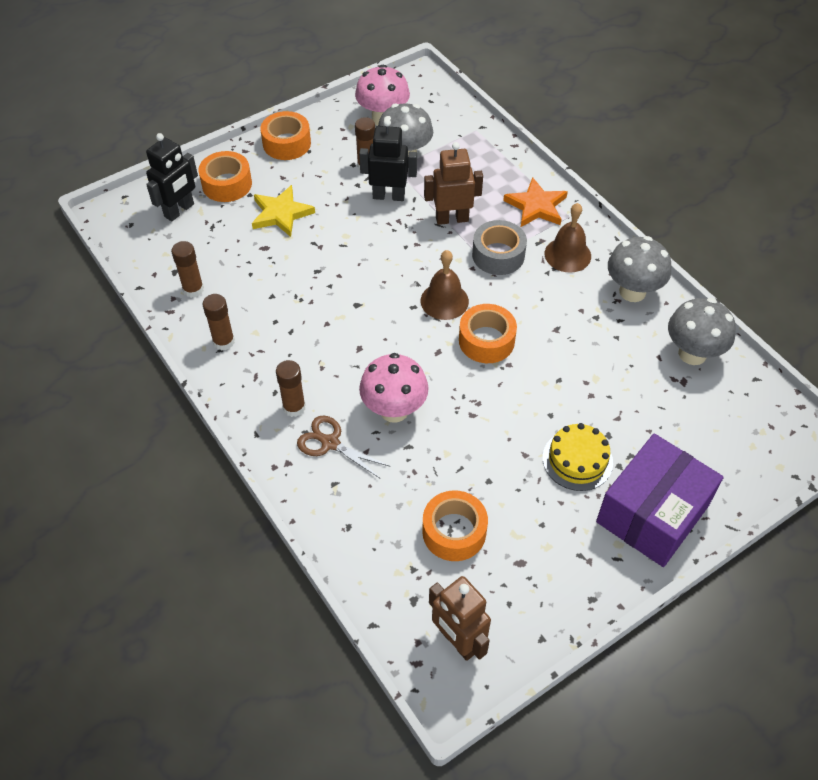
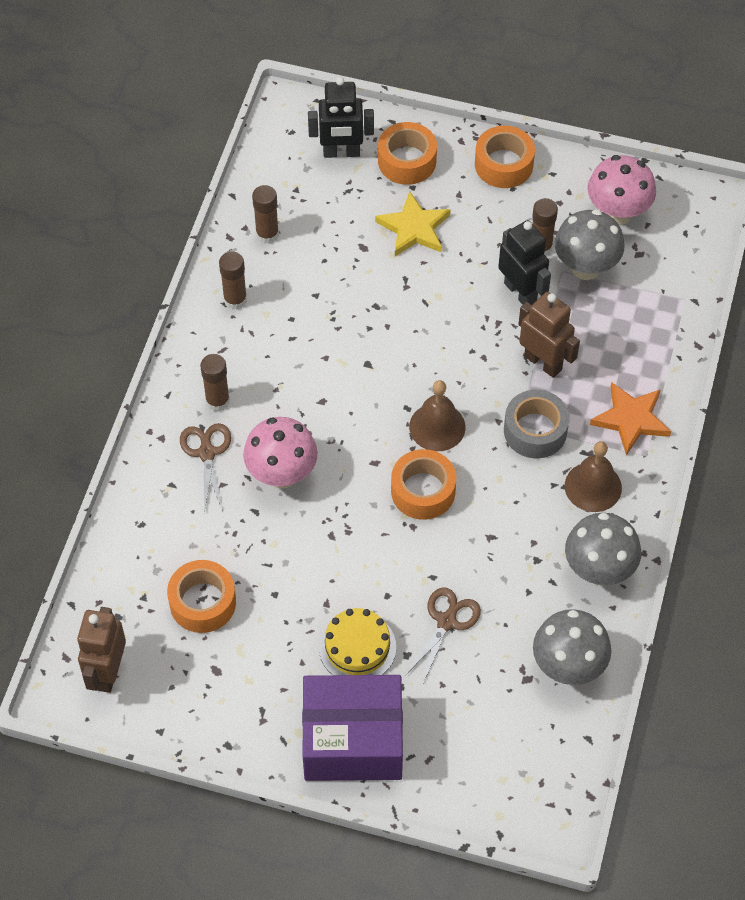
camera: 50 degrees right, 5 degrees up
(601, 395) = (446, 622): none -> brown scissors

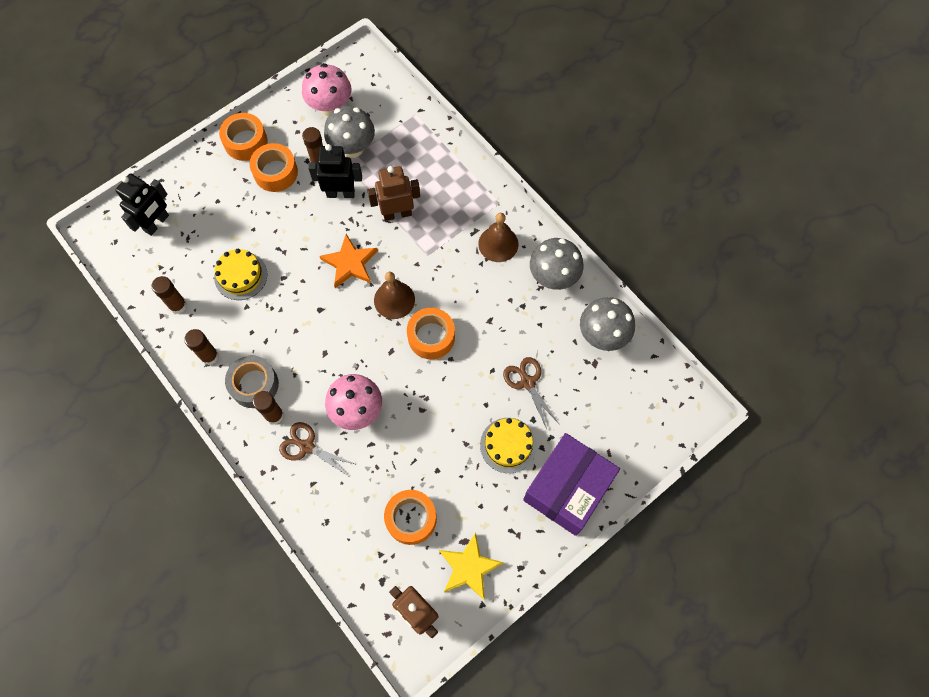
camera: 55 degrees left, 10 degrees up
(345, 266) = (241, 276): none -> yellow cake
(407, 161) = (196, 191): orange tape -> orange tape (275, 172)
(414, 228) = (247, 220): yellow star -> yellow star (469, 567)
(535, 430) = (438, 249): grey tape -> grey tape (254, 385)
(631, 419) = (470, 194): orange star -> orange star (350, 263)

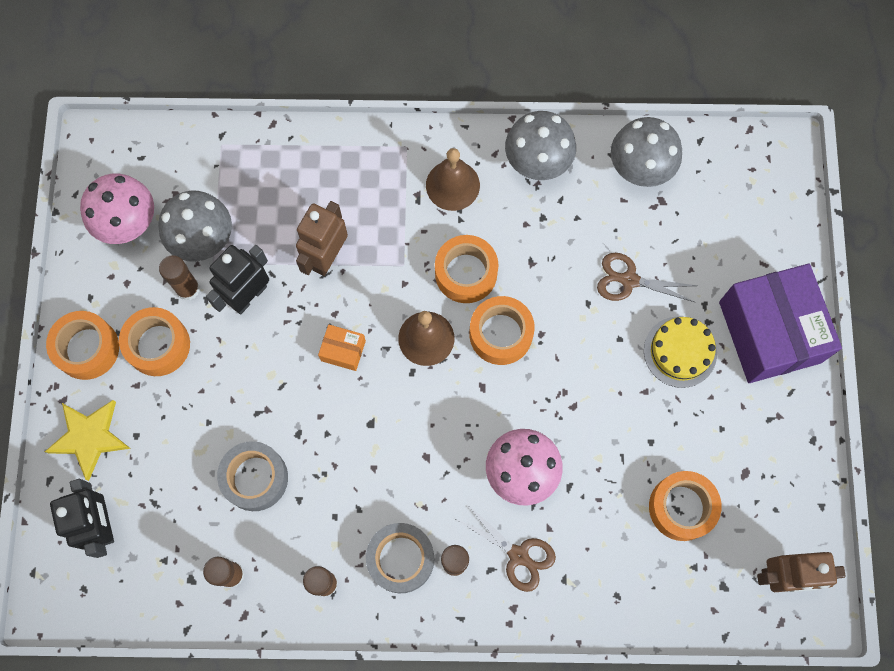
camera: 50 degrees left, 5 degrees up
(241, 276) = (255, 478): yellow cake -> grey tape
(307, 446) = (518, 555): brown scissors -> brown scissors turned 120 degrees counterclockwise
(350, 263) = (343, 351): orange star -> orange box
(451, 291) = (466, 273): none -> orange tape
(469, 567) = (775, 489): yellow star -> yellow star (90, 437)

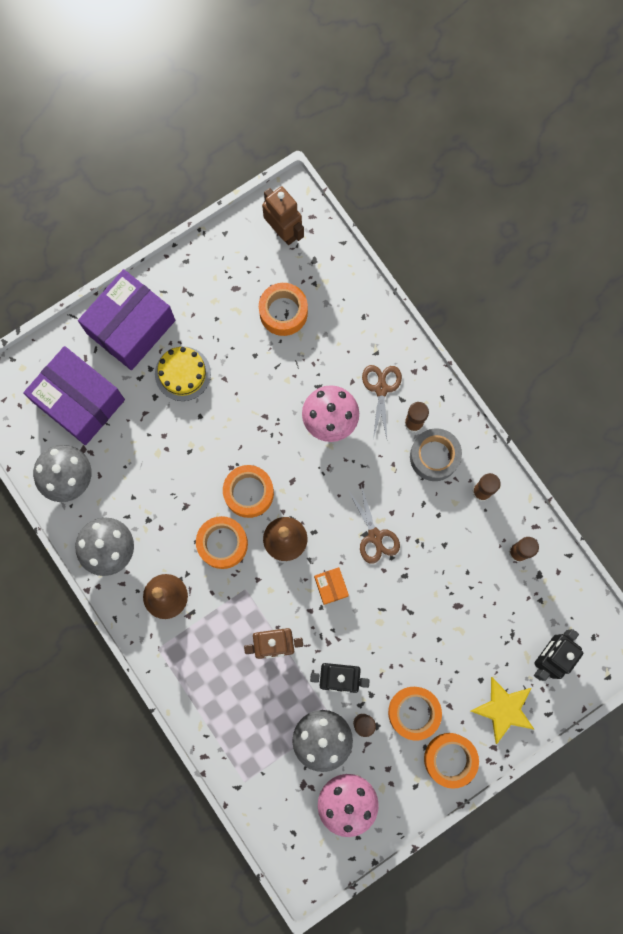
camera: 125 degrees left, 5 degrees up
(255, 478) = (451, 582): grey tape -> none
(629, 280) = (155, 435): brown scissors -> brown scissors (375, 536)
(717, 229) = (80, 401): none -> purple box

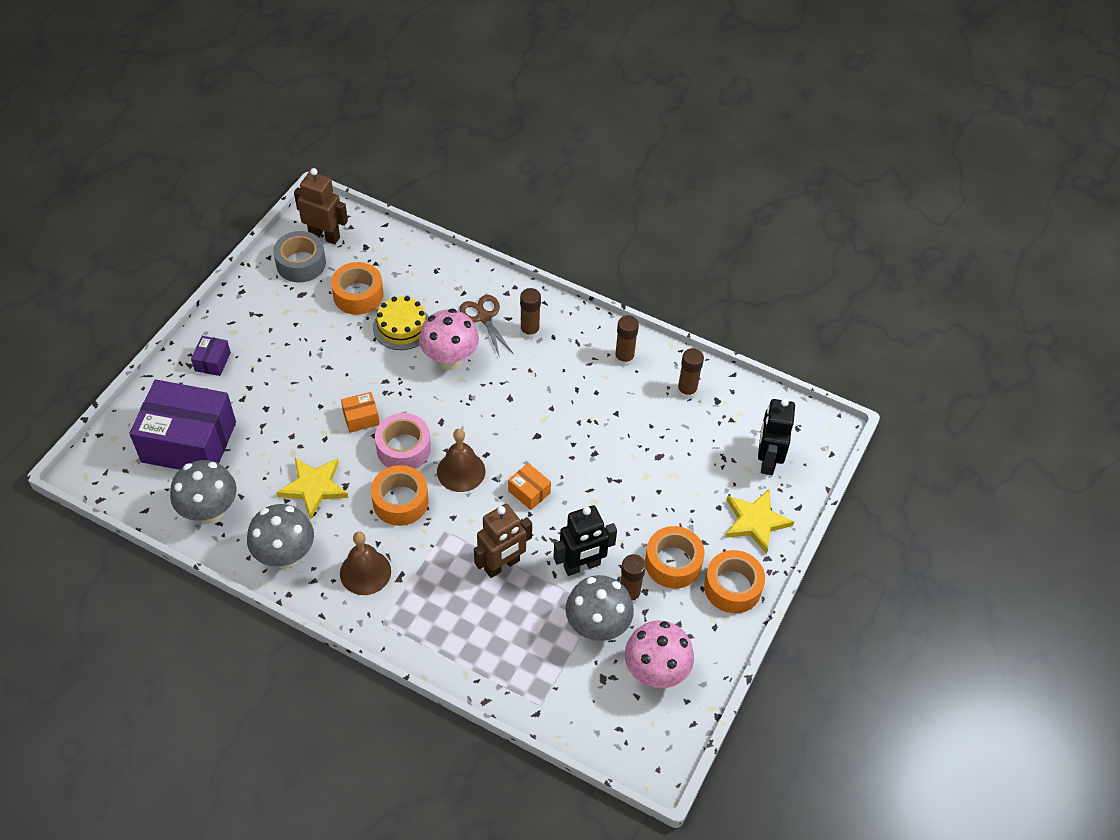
camera: 30 degrees left, 25 degrees down
(131, 327) = (213, 362): purple box -> purple box, size x0.42
(160, 495) = (314, 487): none -> yellow star
(183, 373) = (284, 378): yellow cake -> yellow cake (402, 327)
(228, 445) = (361, 418): none -> orange box
(249, 493) = (403, 448): orange tape -> pink tape
(375, 536) = (547, 433): brown scissors -> none
(434, 457) = (564, 349): grey tape -> grey tape (301, 263)

